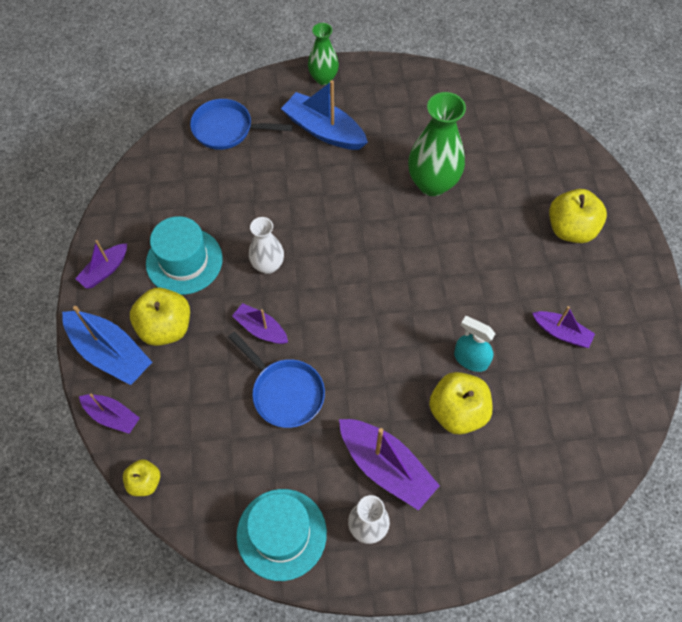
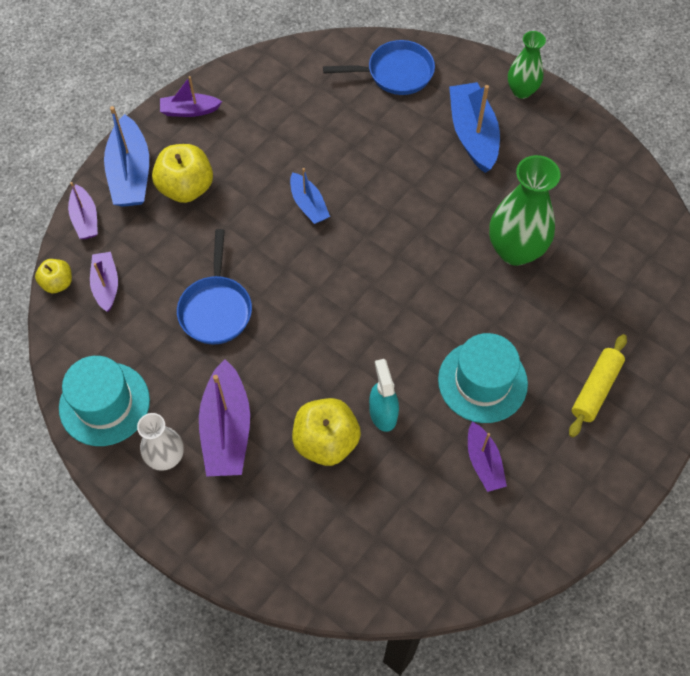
camera: 45 degrees right, 0 degrees up
(184, 261) = (251, 150): turquoise hat -> turquoise hat (482, 381)
(227, 129) = (395, 73): blue pan -> blue pan turned 120 degrees clockwise
(261, 329) = (250, 247): purple boat -> purple boat (106, 285)
(268, 265) = (308, 205): white vase -> blue boat
(570, 229) = (595, 389): yellow apple -> yellow rolling pin

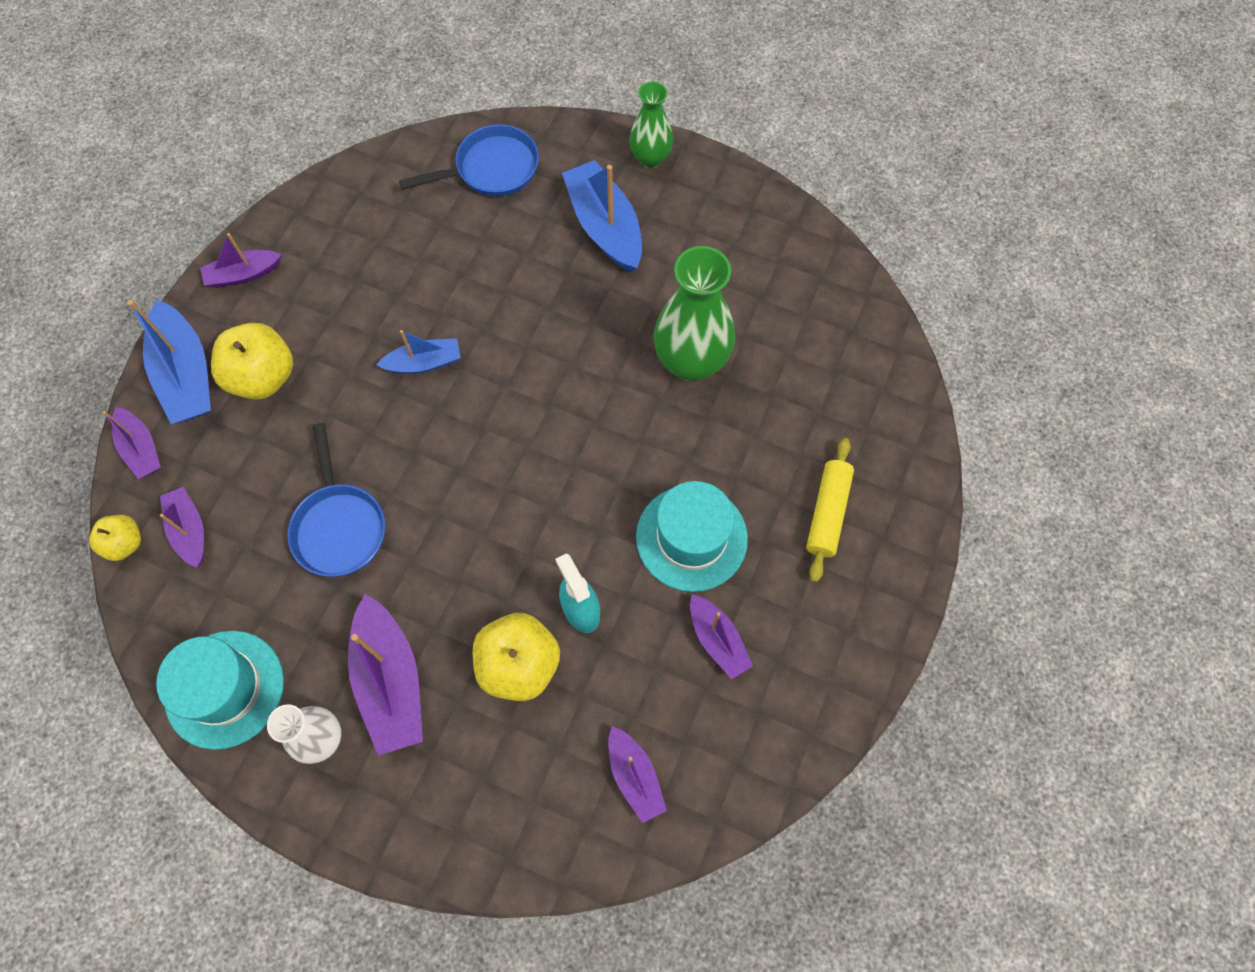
camera: 15 degrees left, 5 degrees up
(308, 205) = (424, 363): blue boat -> blue boat turned 60 degrees counterclockwise
(394, 546) = (634, 776): none -> purple boat

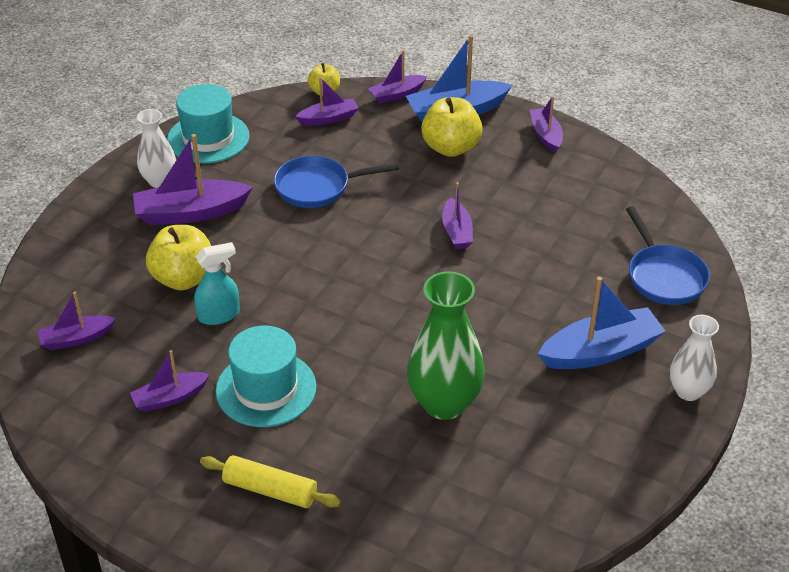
camera: 95 degrees right, 25 degrees down
(424, 363) = (456, 231): blue boat -> purple boat
(650, 158) = (688, 391): green vase -> white vase

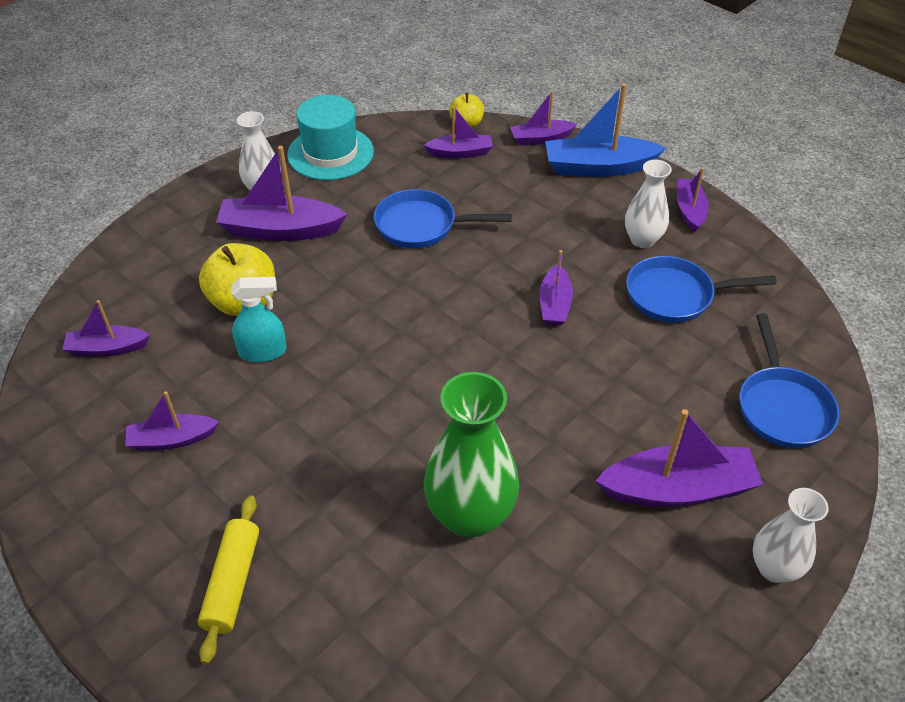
camera: 15 degrees right, 5 degrees up
(266, 389) = (277, 451): turquoise hat -> none
(270, 490) = (232, 582): yellow rolling pin -> yellow rolling pin turned 60 degrees clockwise
(451, 148) = (579, 206): yellow apple -> none
(513, 166) = (642, 240): none -> white vase
(555, 207) = (675, 295): none -> blue pan
(600, 351) = (678, 489): blue boat -> purple boat

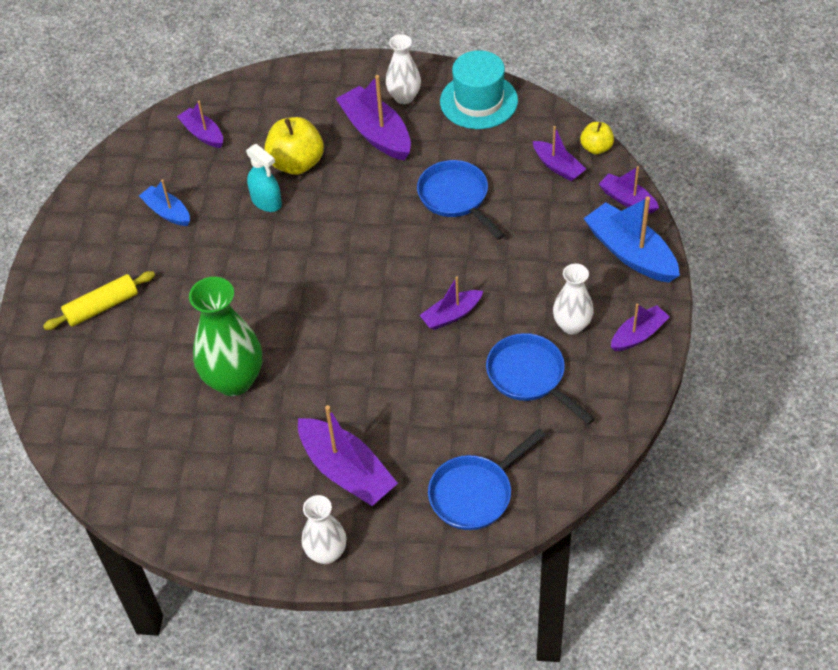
camera: 55 degrees right, 5 degrees up
(172, 439) = (167, 212): purple boat -> blue boat

